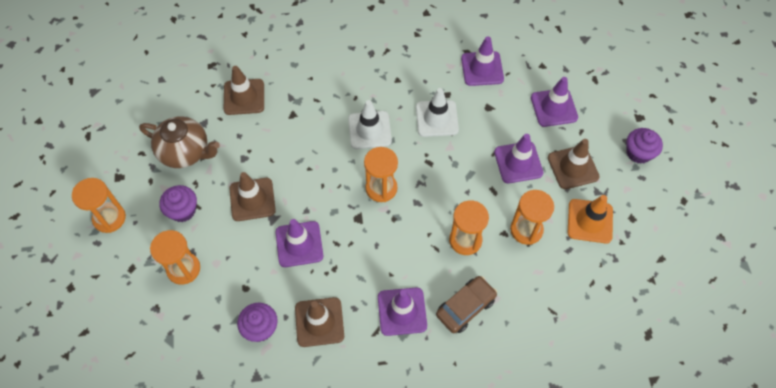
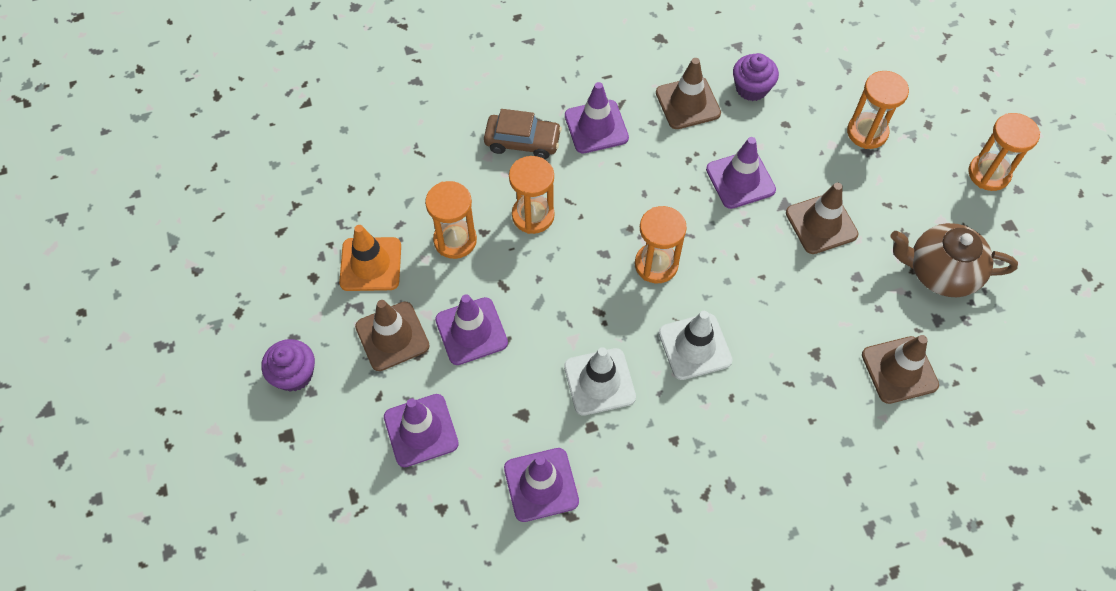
camera: 170 degrees right, 0 degrees up
(183, 210) = (903, 197): purple cupcake -> none
(465, 307) = (522, 142): brown car -> brown car turned 120 degrees counterclockwise

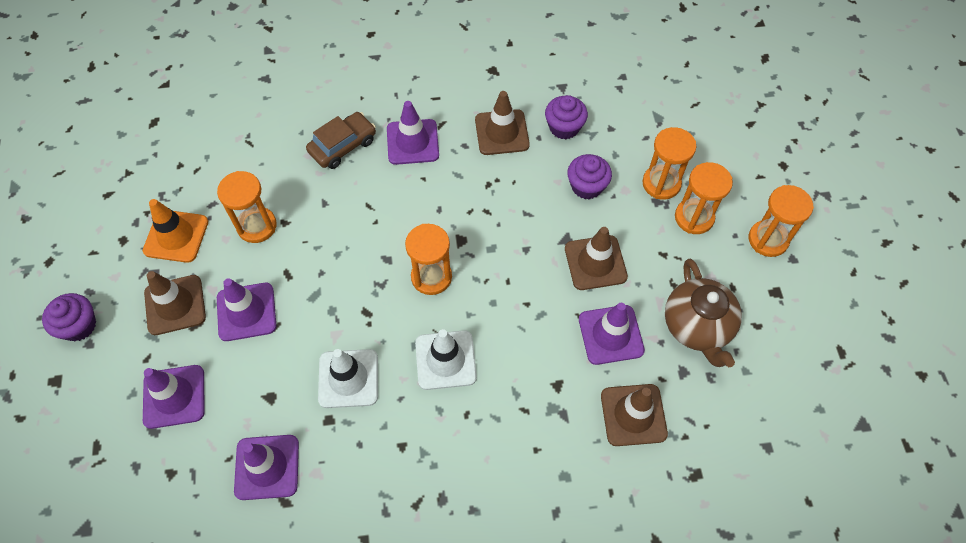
camera: 10 degrees right, 0 degrees up
(522, 142) = (343, 146): brown car -> brown car turned 60 degrees counterclockwise
(533, 215) = (332, 214): orange hourglass -> orange hourglass (694, 217)
(740, 180) = (531, 210): purple traffic cone -> purple traffic cone (611, 335)
(791, 146) = (586, 186): none -> purple cupcake
(940, 272) = (697, 327): brown teapot -> brown teapot turned 120 degrees counterclockwise

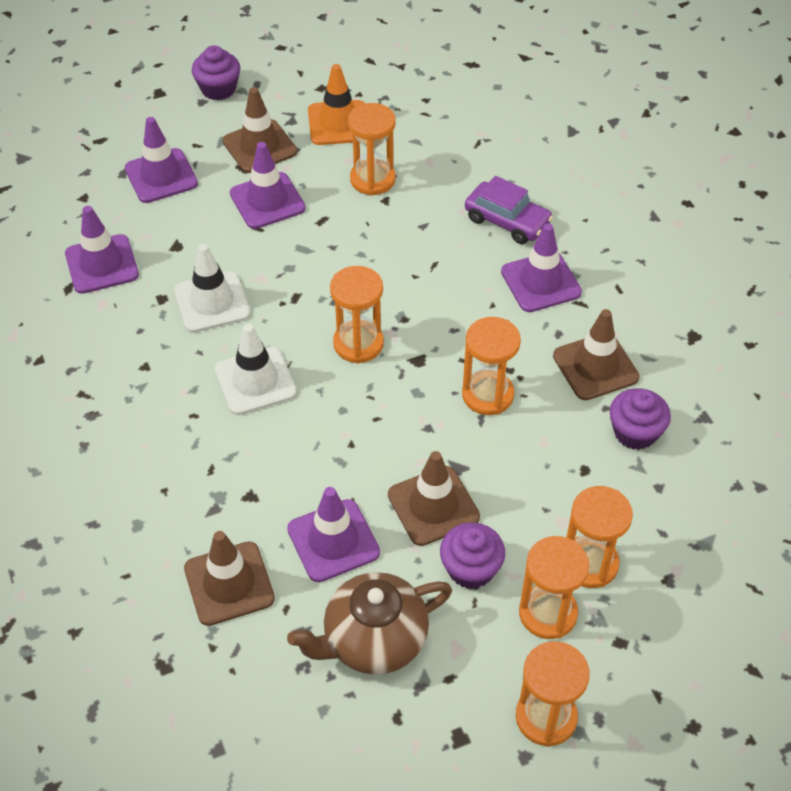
camera: 75 degrees right, 10 degrees down
(343, 146) = (507, 221): brown car -> purple car
(507, 204) = (487, 395): none -> orange hourglass
(586, 186) = (549, 475): purple cupcake -> purple cupcake (470, 569)

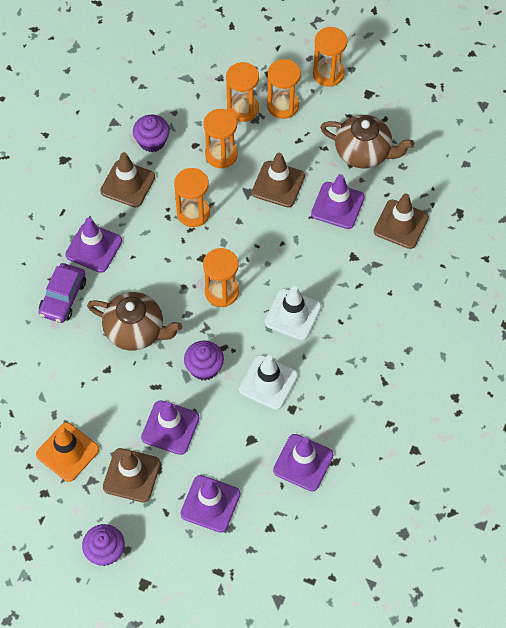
camera: 135 degrees left, 10 degrees up
(372, 179) = (97, 390): orange hourglass -> orange hourglass (221, 155)
(400, 247) = (136, 331): none -> brown teapot
(470, 569) = (293, 146): purple cupcake -> purple cupcake (204, 368)
(507, 221) = (63, 298): purple car -> purple car turned 150 degrees counterclockwise

